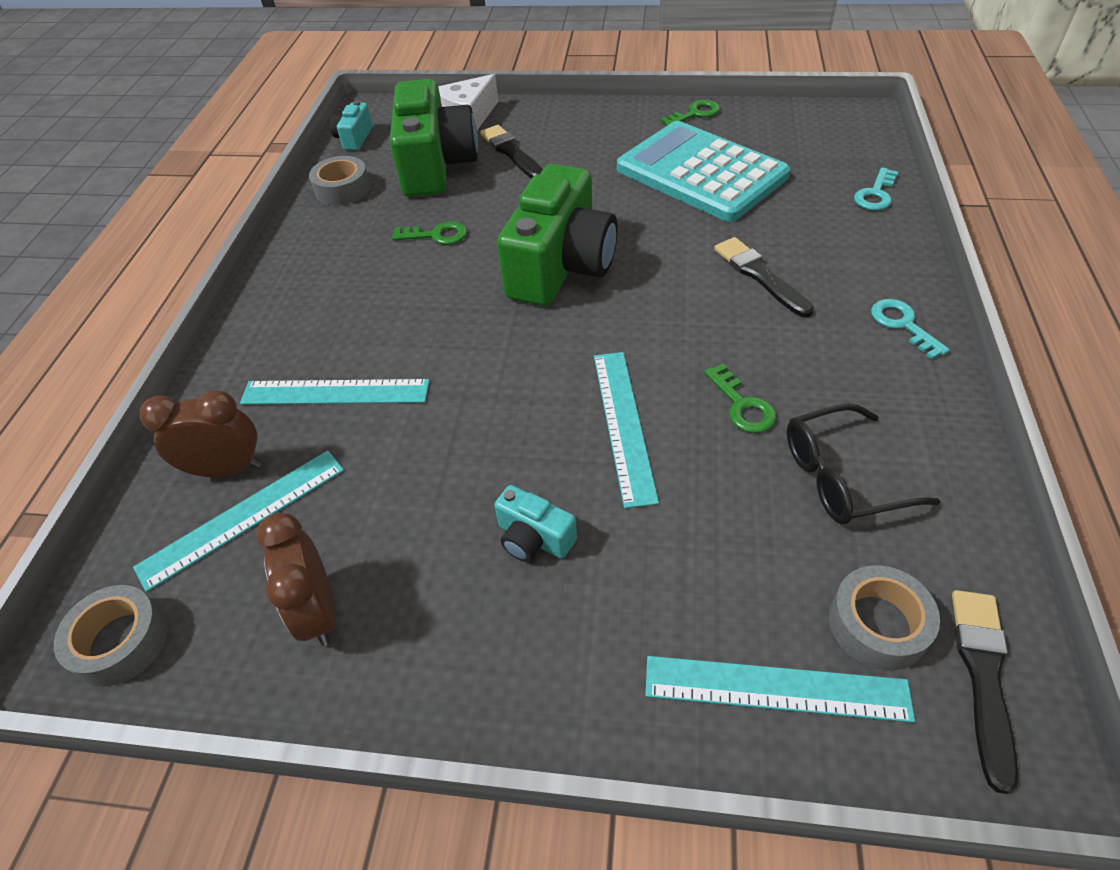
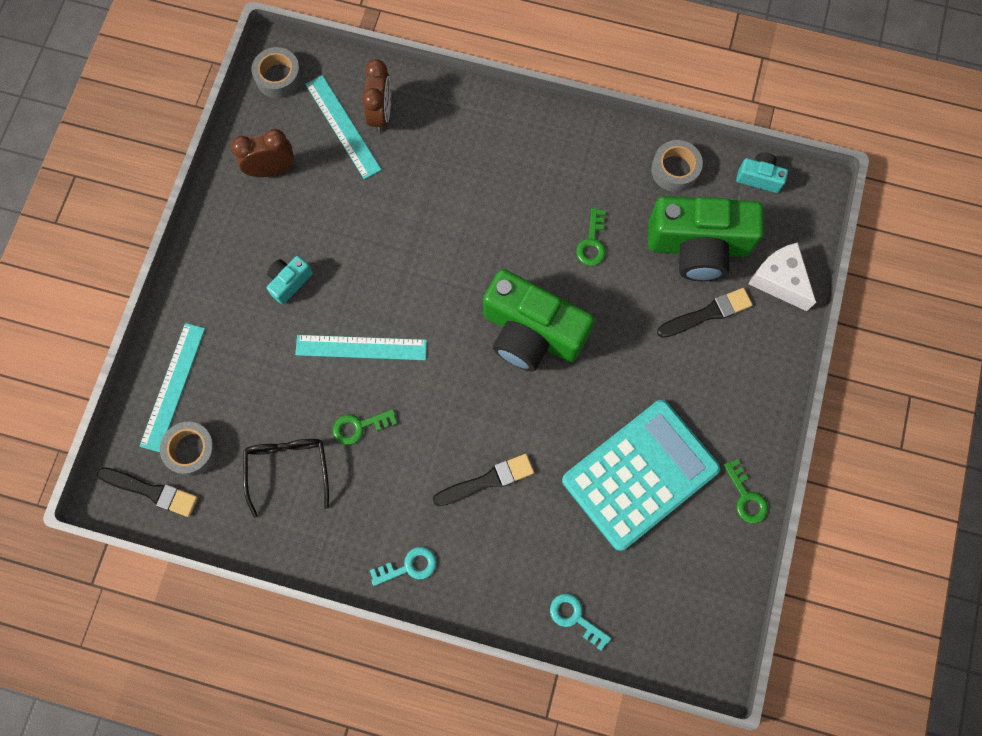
camera: 95 degrees right, 25 degrees up
(335, 392) = (432, 172): turquoise ruler -> none

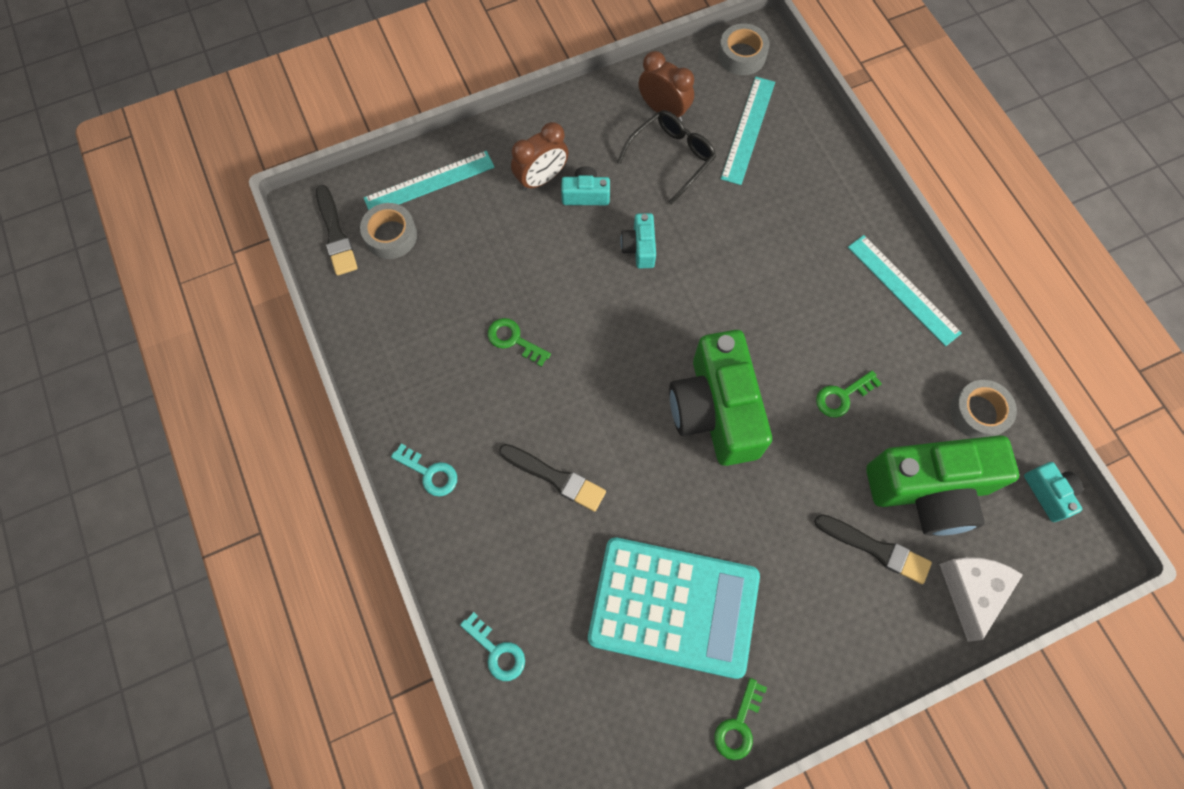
camera: 50 degrees right, 5 degrees down
(288, 468) = (434, 315): black glasses -> black glasses (671, 157)
(361, 347) = (580, 288): turquoise ruler -> turquoise ruler (903, 289)
(366, 280) = (639, 247): none -> turquoise camera
(381, 114) = (786, 147): brown clock -> brown clock (541, 179)
(575, 617) = (497, 651): turquoise key -> turquoise key turned 135 degrees clockwise
(698, 246) = (929, 490): green camera -> green camera turned 60 degrees counterclockwise

